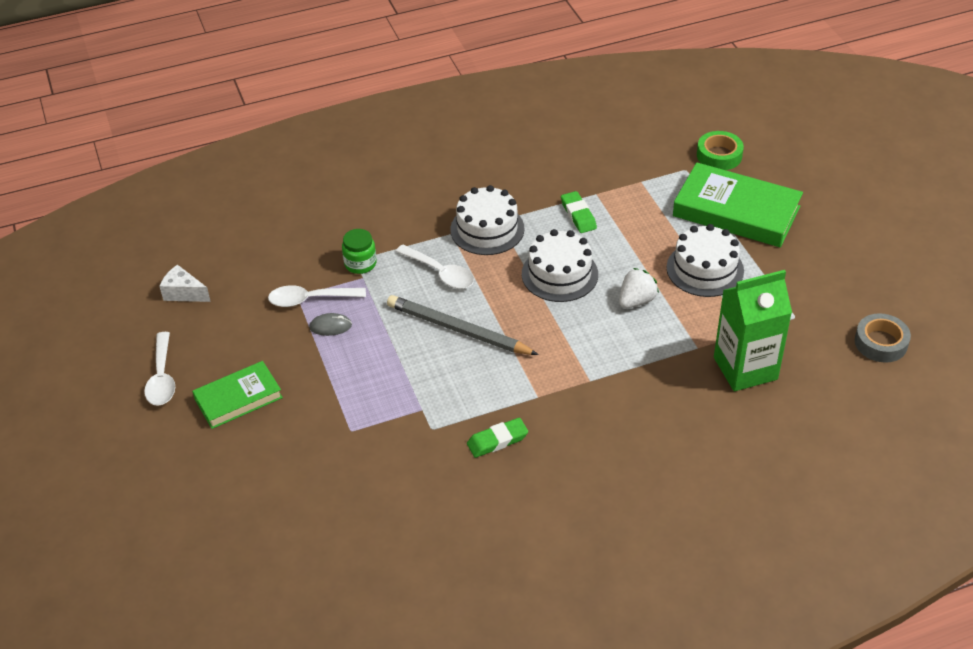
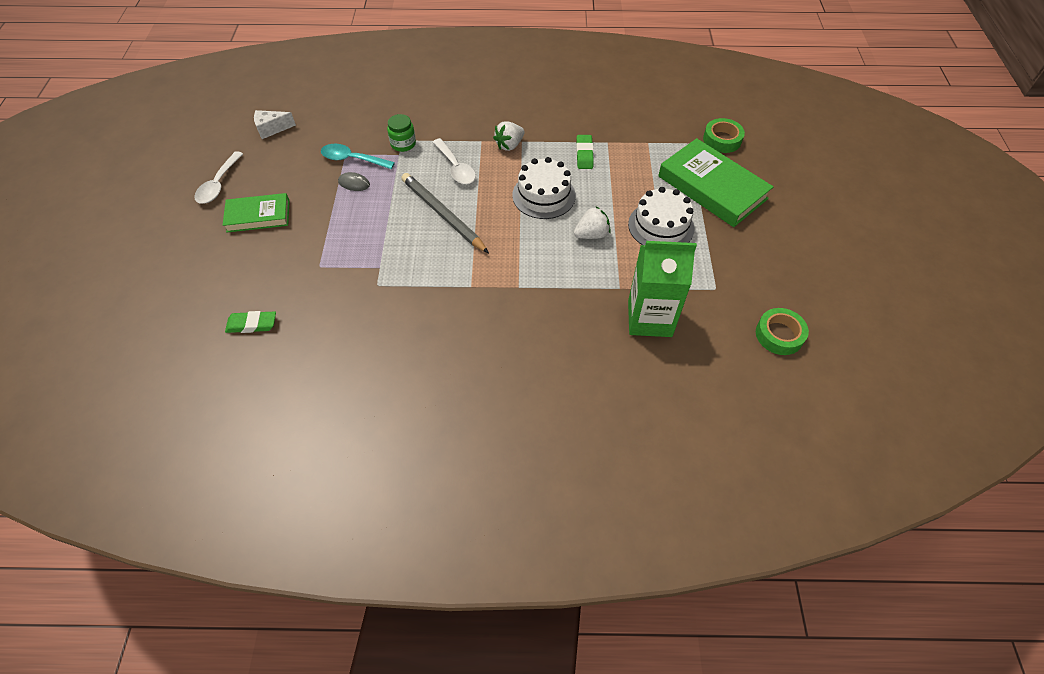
camera: 20 degrees right, 10 degrees up
(184, 293) = (272, 129): white cheese -> white cheese turned 60 degrees counterclockwise
(310, 299) = (352, 159): white spoon -> turquoise spoon
(487, 229) = (509, 145): white cake -> white strawberry
(497, 440) = (419, 311): green eraser -> green eraser (252, 324)
(880, 343) = (779, 335): grey tape -> green tape

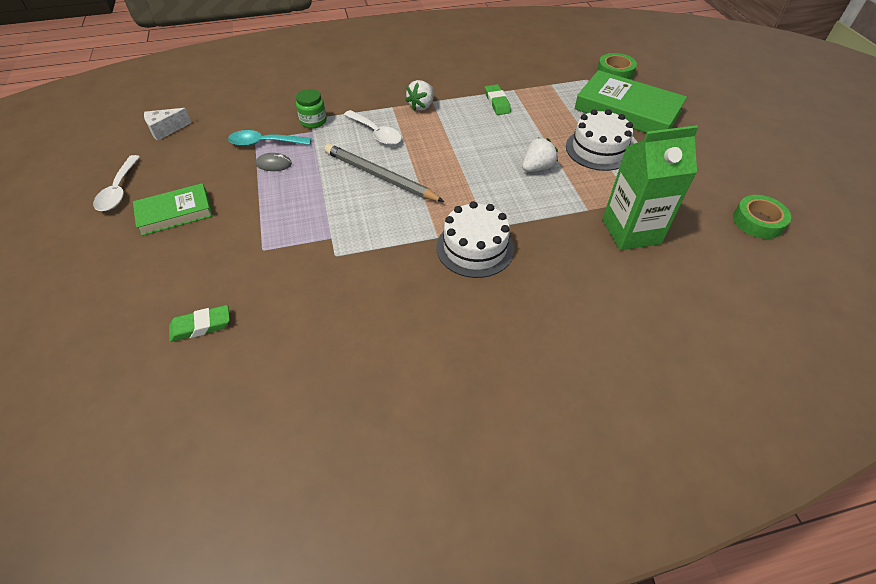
camera: 15 degrees left, 5 degrees down
(544, 195) = (474, 142): white cake -> white cake (475, 248)

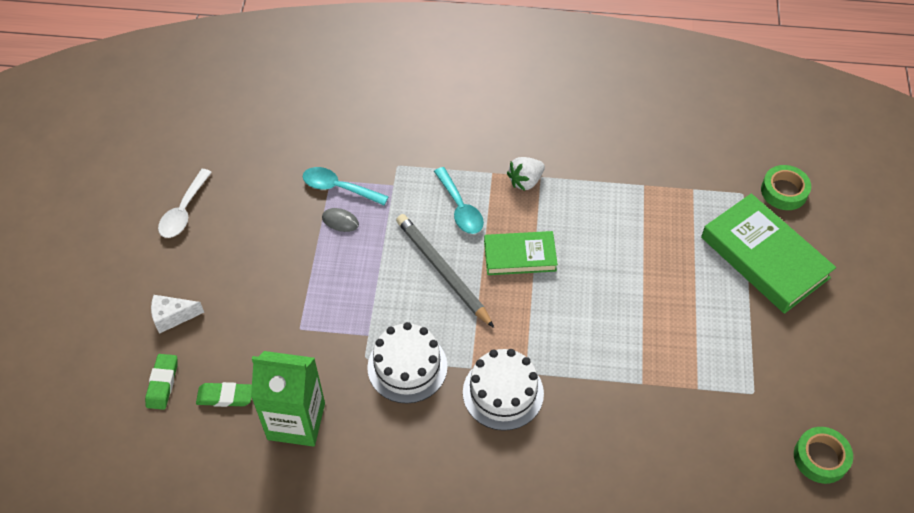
camera: 20 degrees right, 5 degrees up
(166, 130) = (244, 139): white cheese -> white cheese (172, 317)
(175, 213) = (230, 257): green book -> green book (520, 256)
(313, 121) = (399, 170): green jar -> none
(376, 133) = (460, 208): white spoon -> turquoise spoon
(497, 102) = (614, 200): green eraser -> green eraser (162, 383)
(537, 168) = (615, 311): white strawberry -> none
(598, 149) = (698, 305): white cake -> white cake (407, 367)
(631, 231) = (673, 425): green carton -> green carton (296, 421)

